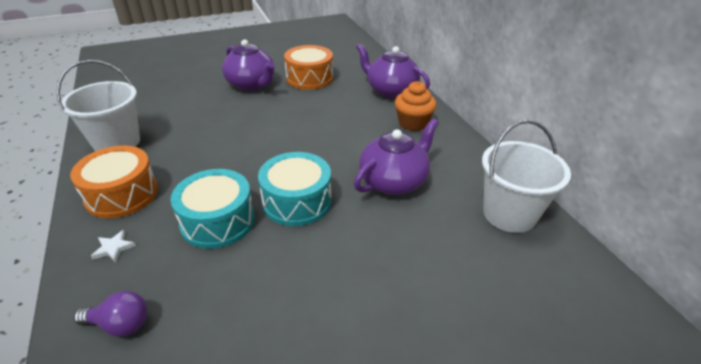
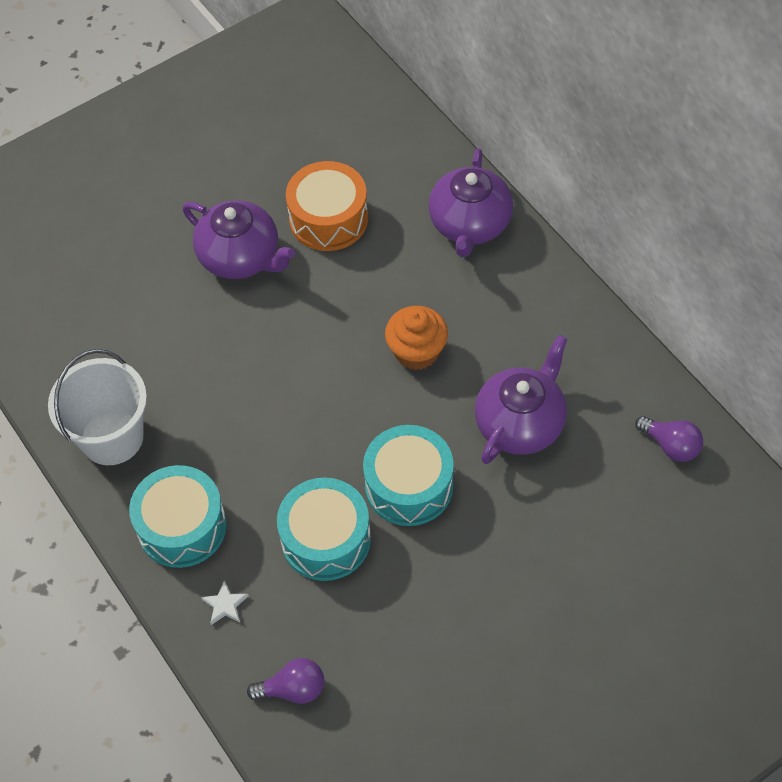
camera: 10 degrees left, 20 degrees up
(122, 194) = (182, 526): orange drum -> turquoise drum
(391, 91) = (470, 224): purple teapot -> purple teapot turned 105 degrees counterclockwise
(413, 123) = (520, 298): orange cupcake -> orange cupcake (417, 352)
(509, 214) = (671, 445): white bucket -> purple light bulb

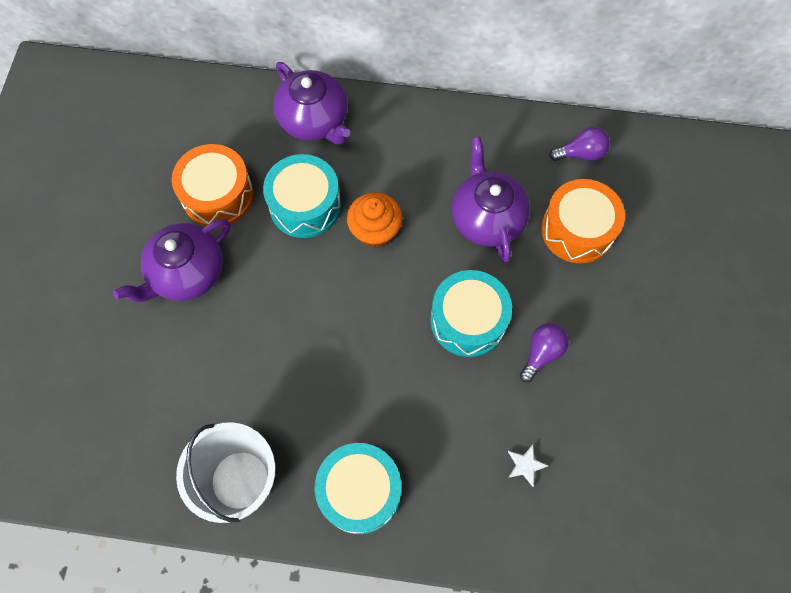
camera: 50 degrees left, 10 degrees up
(225, 605) = (447, 512): white star -> white star (525, 465)
(241, 257) = (187, 273): purple teapot -> purple teapot turned 150 degrees clockwise
(293, 689) = (550, 520): purple light bulb -> purple light bulb (541, 353)
(326, 539) = (458, 404): turquoise drum -> turquoise drum (305, 205)
(589, 502) = (577, 230): none -> orange drum

